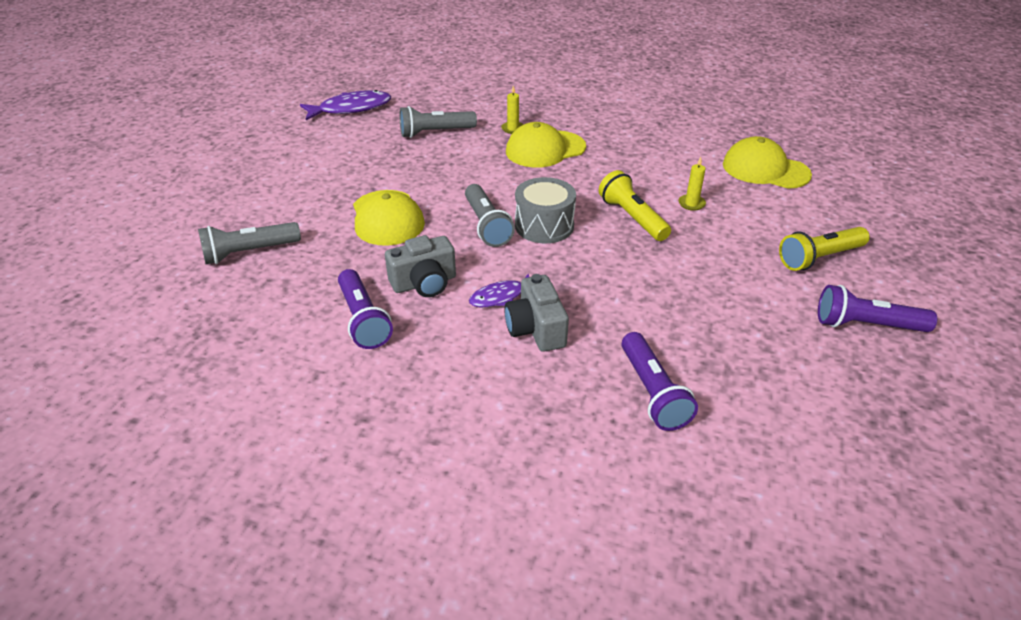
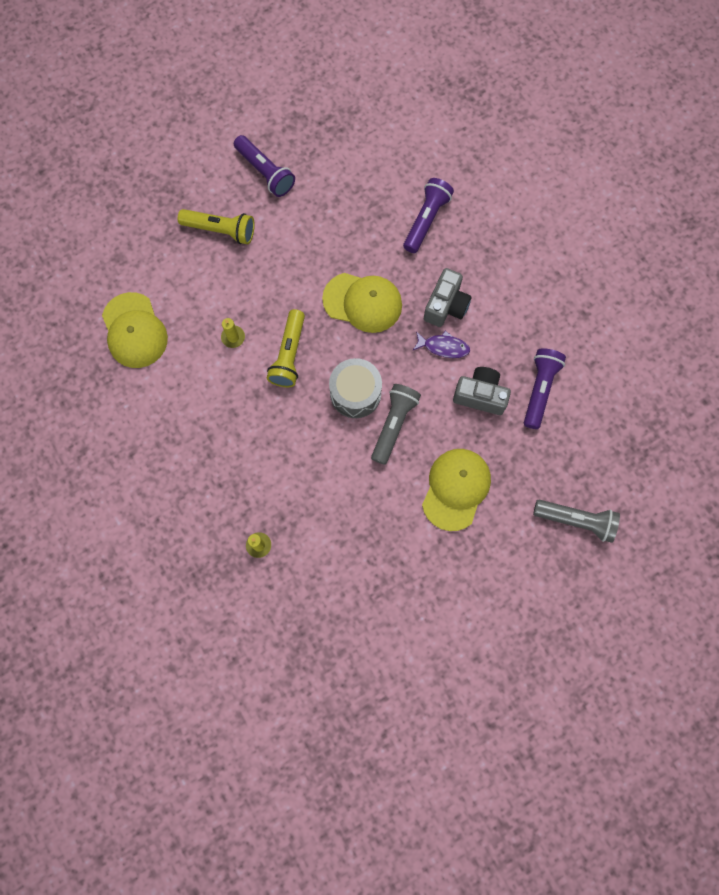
camera: 140 degrees left, 35 degrees up
(351, 109) = (369, 707): purple fish -> none
(435, 132) = (328, 593): grey flashlight -> none
(545, 149) = (263, 490): yellow cap -> yellow cap (362, 302)

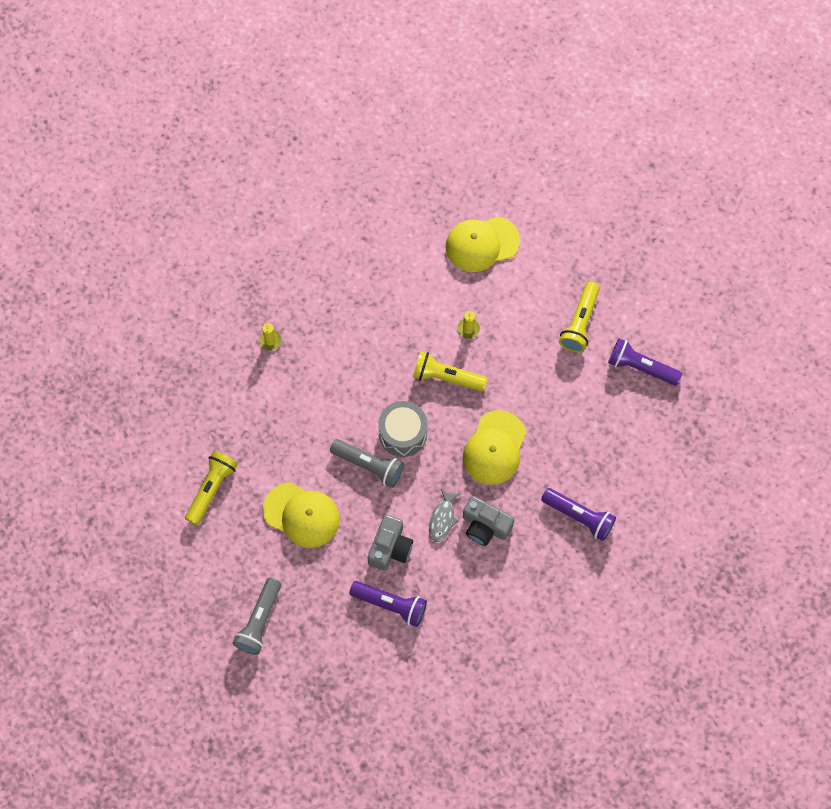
camera: 95 degrees right, 5 degrees down
(265, 172) = (641, 367): purple flashlight -> purple flashlight turned 60 degrees clockwise
(437, 590) = (212, 489): none -> yellow flashlight
(443, 347) = (442, 519): purple fish -> grey fish

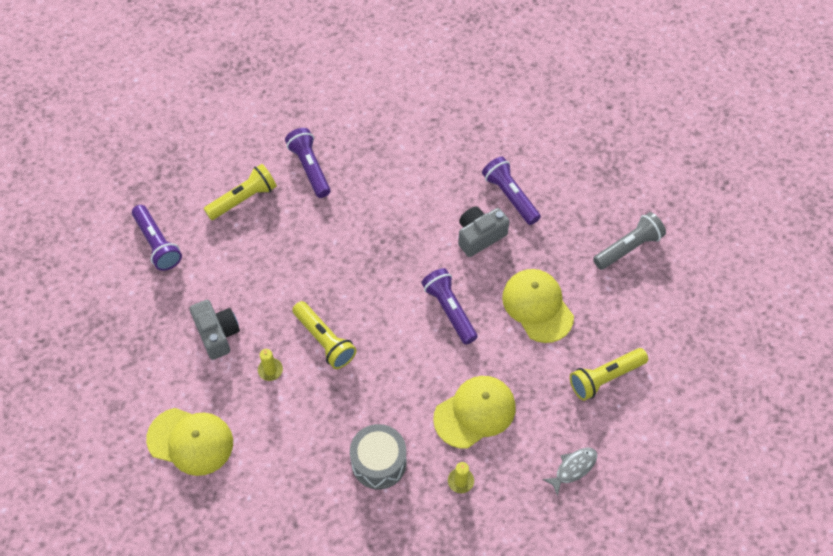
camera: 145 degrees left, 10 degrees down
(369, 465) = (449, 310): grey flashlight -> purple flashlight
(403, 433) = (400, 317): grey drum -> grey drum (379, 462)
(442, 519) = (419, 231): grey fish -> grey fish (573, 468)
(485, 526) = (389, 206): grey camera -> grey camera (217, 334)
(494, 448) = (332, 258): yellow cap -> yellow cap (475, 412)
(580, 323) = (172, 311): yellow flashlight -> yellow flashlight (243, 199)

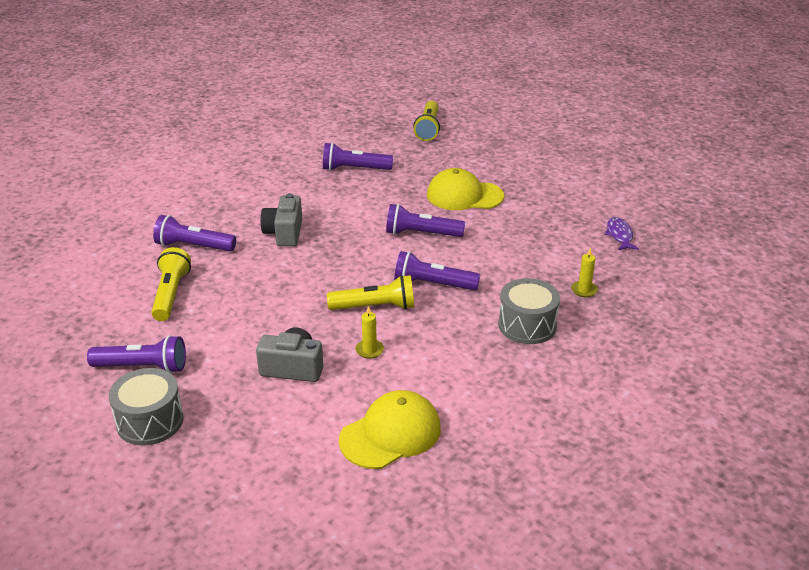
camera: 55 degrees left, 25 degrees down
(111, 289) = (150, 421): none -> grey drum
(383, 362) = (433, 284): none -> purple flashlight
(475, 412) = (527, 259): yellow cap -> none
(479, 236) = (372, 195): grey camera -> grey camera (284, 233)
(573, 468) = (619, 235): grey fish -> purple fish
(605, 378) = (556, 193): yellow flashlight -> yellow flashlight (428, 129)
(628, 247) = (459, 143): grey flashlight -> none

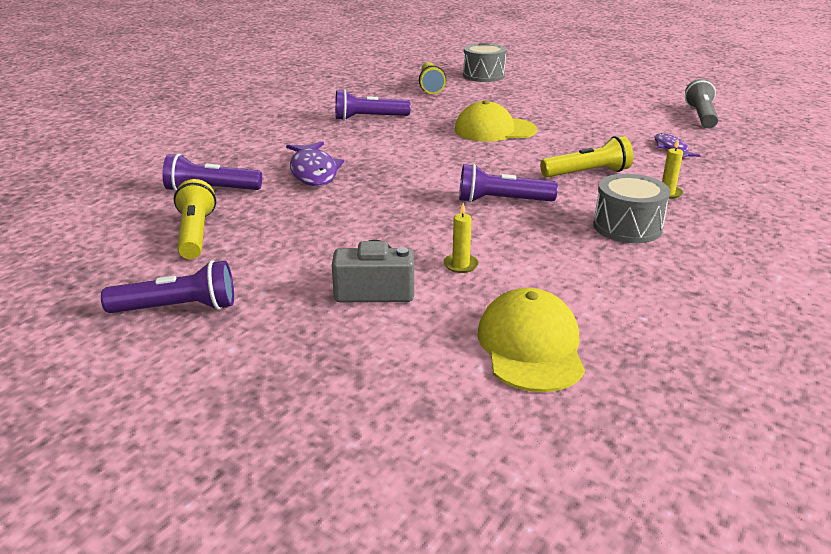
camera: 10 degrees left, 5 degrees down
(150, 421) = (203, 367): grey drum -> grey drum (483, 75)
(284, 233) = (313, 171): grey camera -> purple fish
(375, 307) = (447, 225): yellow flashlight -> yellow flashlight (587, 173)
(390, 434) = (530, 346): yellow cap -> yellow cap turned 45 degrees counterclockwise
(421, 234) = (466, 161): purple flashlight -> none
(674, 194) = (701, 116): none -> grey flashlight

